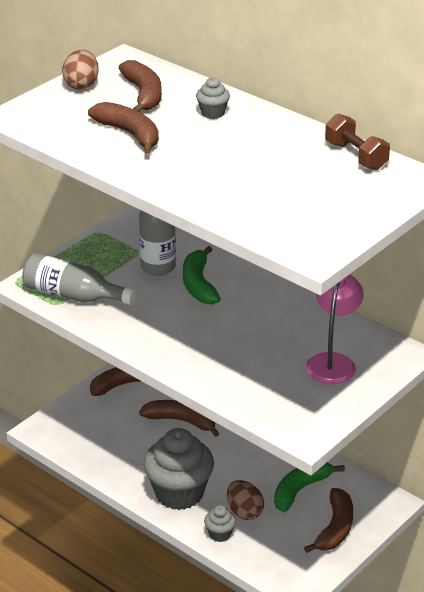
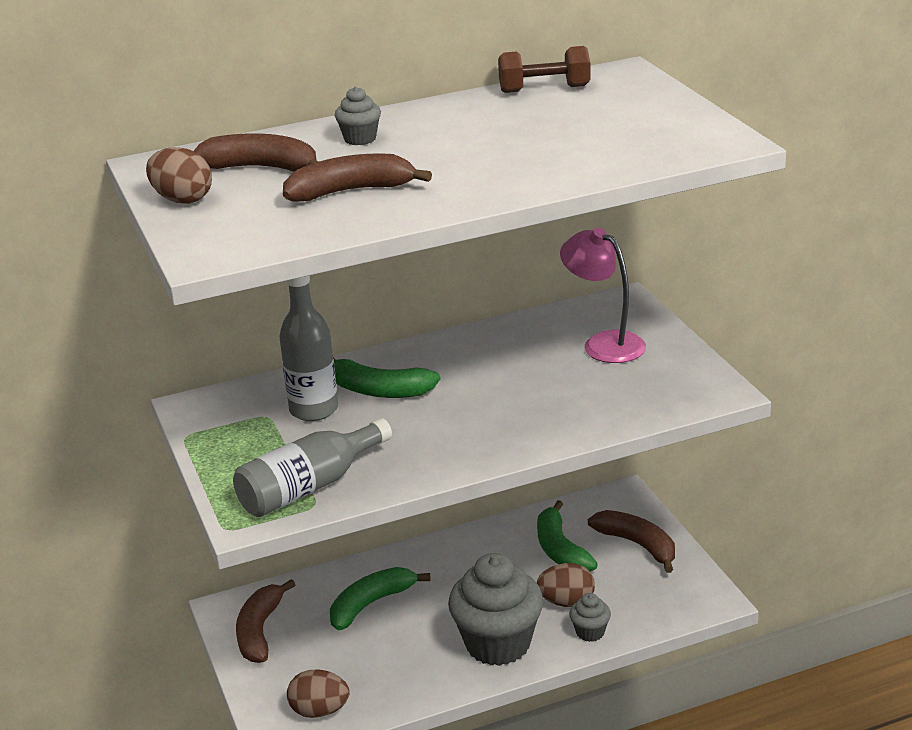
camera: 60 degrees left, 5 degrees down
(70, 438) = (319, 711): none -> brown egg
(181, 421) = (371, 604): brown banana -> green banana

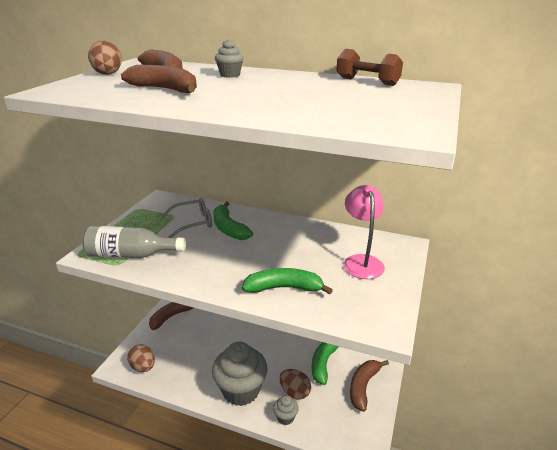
camera: 40 degrees right, 0 degrees up
(314, 410) = (192, 223): grey bottle -> grey glasses
(371, 604) = (221, 333): green banana -> green banana (284, 288)
(638, 545) = (363, 386): brown banana -> brown banana turned 150 degrees counterclockwise

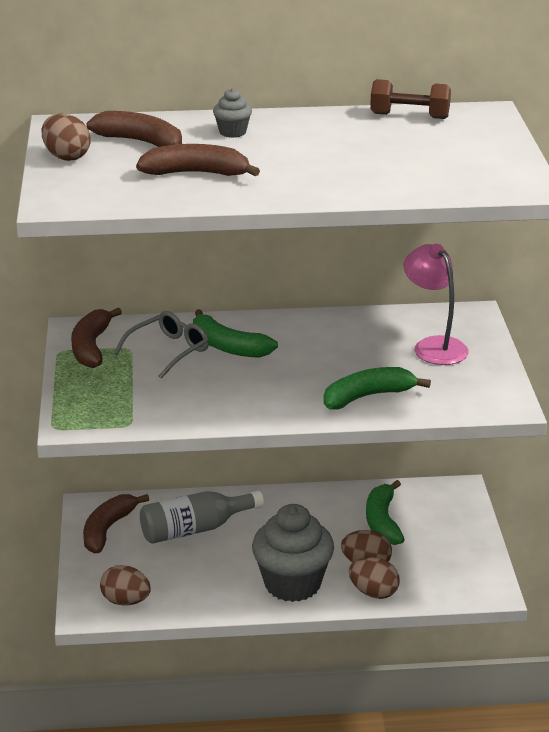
camera: 25 degrees left, 0 degrees up
(131, 255) = (132, 410): grey bottle -> grey bottle (195, 529)
(285, 417) = (373, 593): grey cupcake -> brown egg
(363, 386) = (451, 532): brown banana -> brown banana (91, 347)

